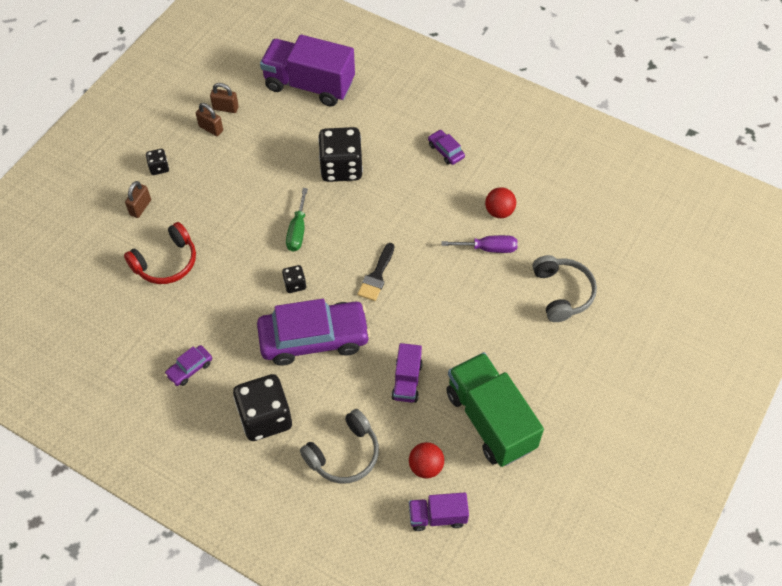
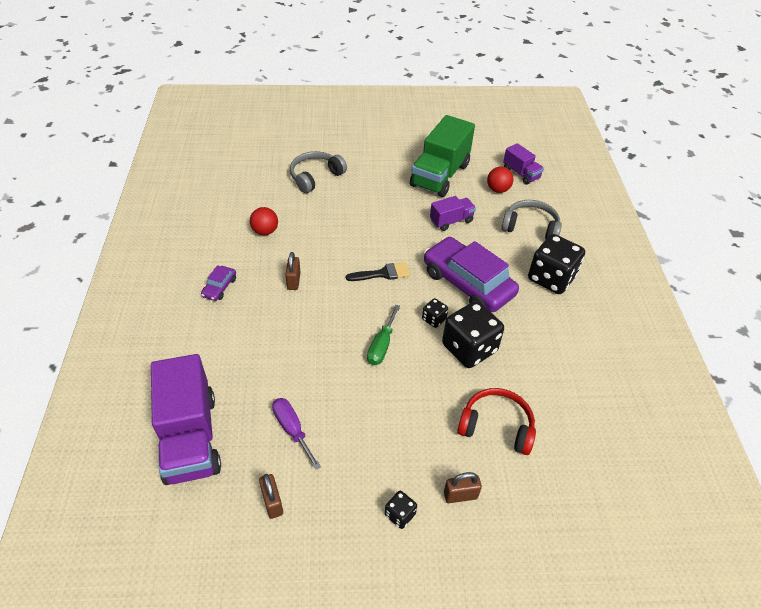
camera: 125 degrees left, 10 degrees down
(189, 368) = (565, 344): purple car -> none
(211, 128) = (312, 498): brown padlock -> brown padlock (293, 281)
(297, 231) = (381, 345): green screwdriver -> green screwdriver turned 135 degrees clockwise
(341, 167) = (288, 351): black dice -> black dice (469, 348)
(488, 248) = (306, 224): purple screwdriver -> purple screwdriver (292, 429)

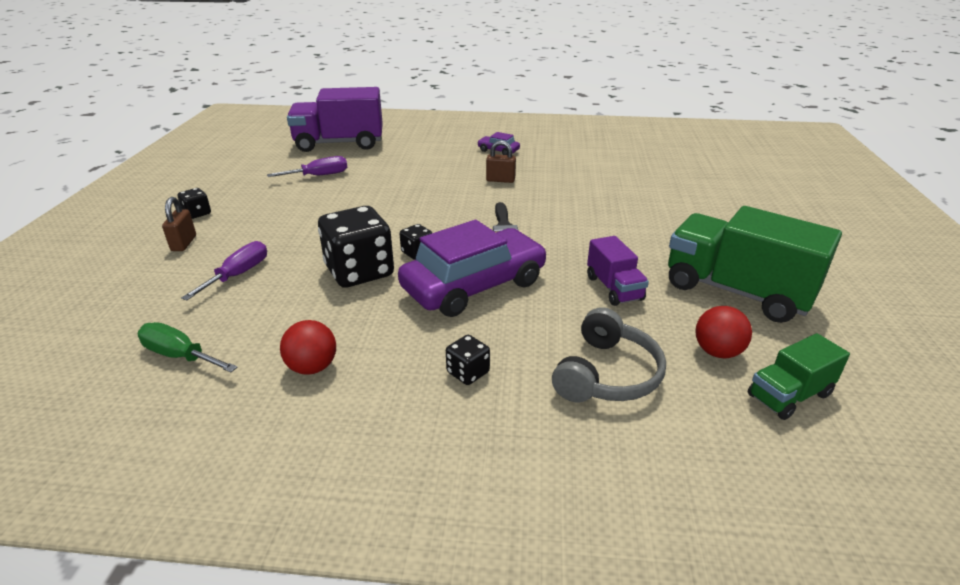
camera: 100 degrees right, 15 degrees down
(265, 231) = (580, 169): red ball -> red ball (312, 367)
(272, 502) = (259, 168): brown padlock -> none
(316, 177) = (690, 196): grey headphones -> none
(381, 345) = (391, 218): green screwdriver -> green screwdriver (180, 356)
(496, 426) = (238, 275): red headphones -> purple screwdriver
(521, 173) = (789, 395): purple truck -> green truck
(551, 278) = (468, 372): black dice -> black dice, size x0.46

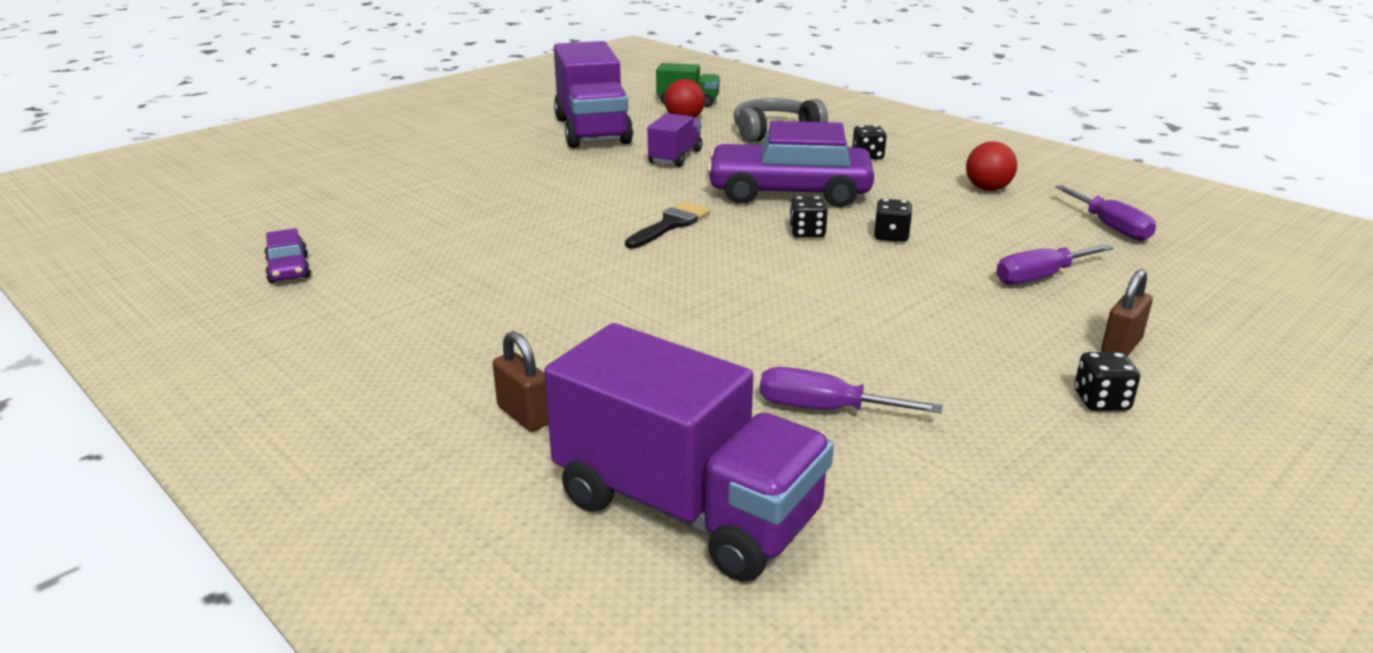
camera: 140 degrees left, 5 degrees down
(180, 356) = (1110, 227): green screwdriver -> purple screwdriver
(359, 272) = (891, 236): black dice -> black dice, size x0.46
(498, 151) = (436, 335): purple car -> purple car (288, 269)
(500, 180) = (553, 280): brown padlock -> brown padlock (524, 415)
(736, 291) = (592, 131): green truck -> purple truck

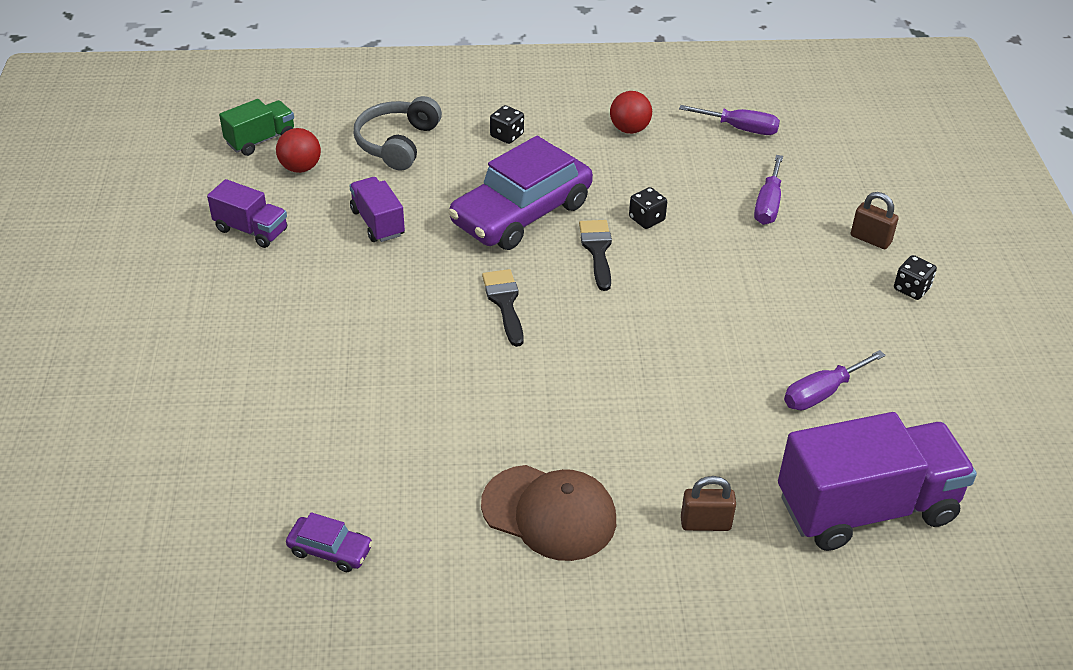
camera: 50 degrees left, 15 degrees up
(438, 334) = (549, 513): none -> brown cap
(592, 131) = (251, 230): purple truck -> purple truck, size x0.52
(807, 233) = (597, 250): black dice -> black brush
(1121, 346) = (870, 239): brown padlock -> brown padlock turned 45 degrees counterclockwise

